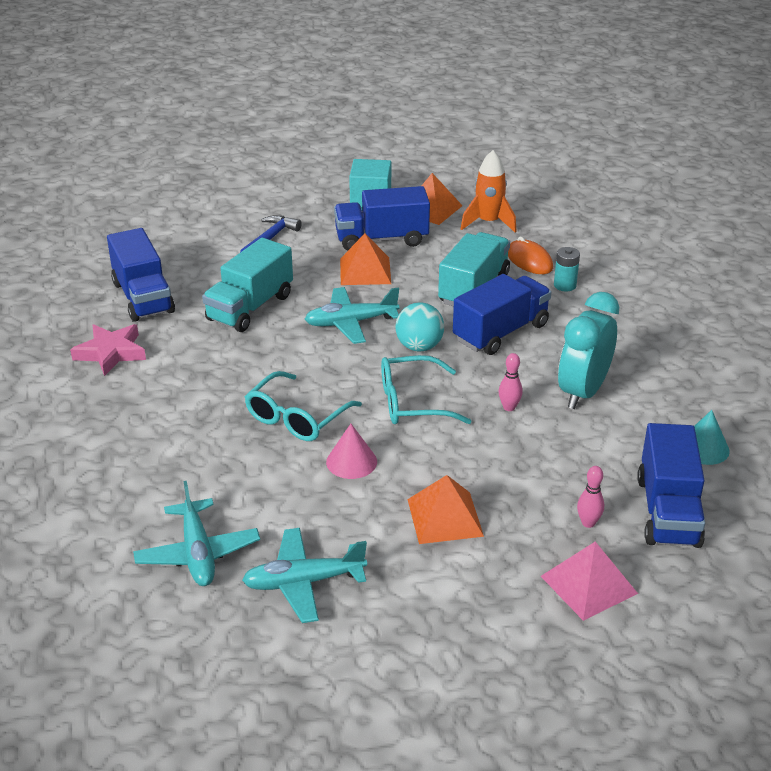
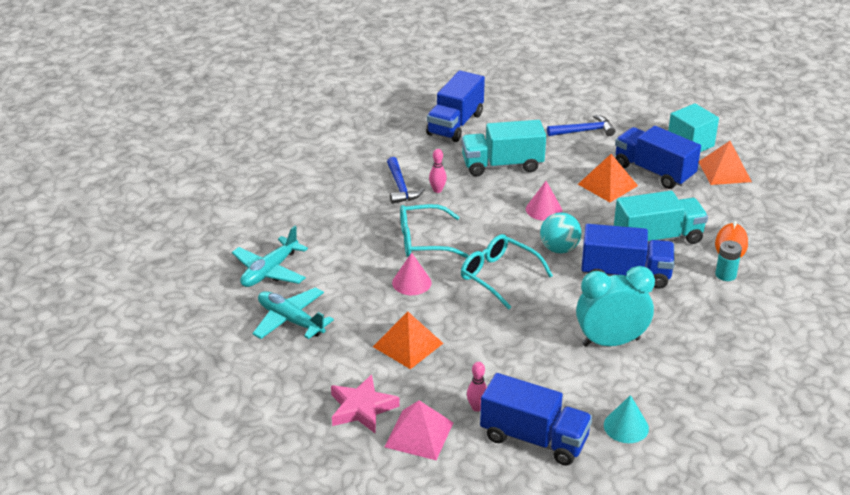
camera: 50 degrees right, 0 degrees up
(111, 353) = (391, 145): pink star -> pink star (362, 408)
(190, 385) = (401, 187): none -> blue hammer
(351, 323) = (543, 209): turquoise plane -> pink cone
(488, 223) = (749, 203): orange rocket -> none
(509, 407) = (548, 318): pink bowling pin -> pink bowling pin (437, 190)
(667, 511) = (534, 439): blue truck -> blue truck turned 120 degrees counterclockwise

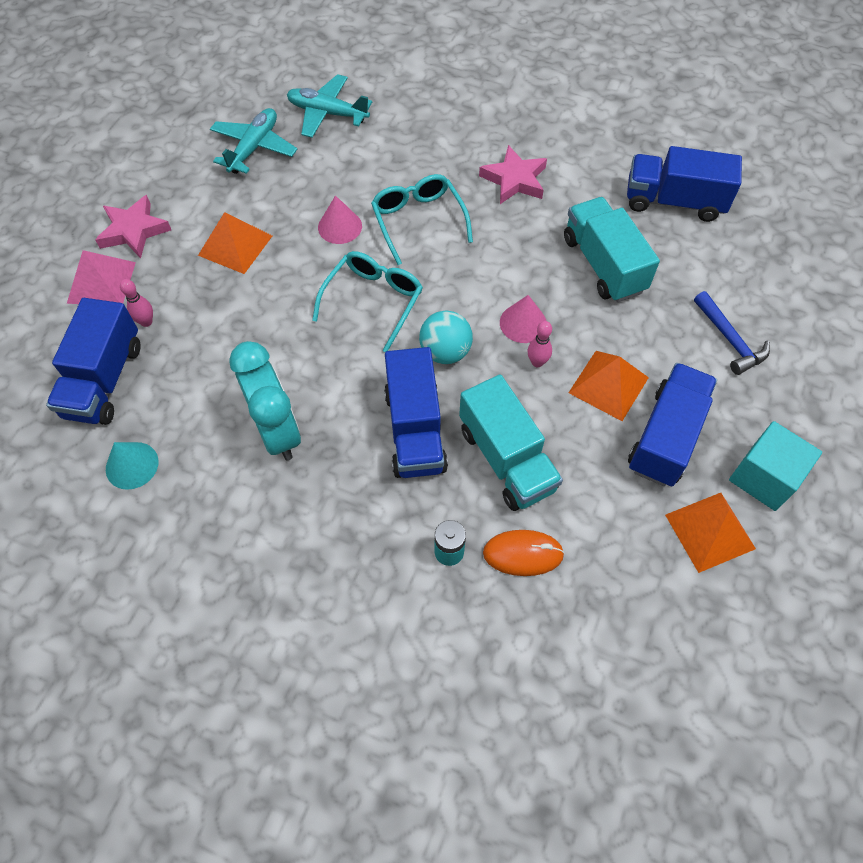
camera: 75 degrees right, 25 degrees up
(401, 187) = (514, 180): blue hammer -> pink star
(437, 190) = (522, 213): pink bowling pin -> pink bowling pin (537, 362)

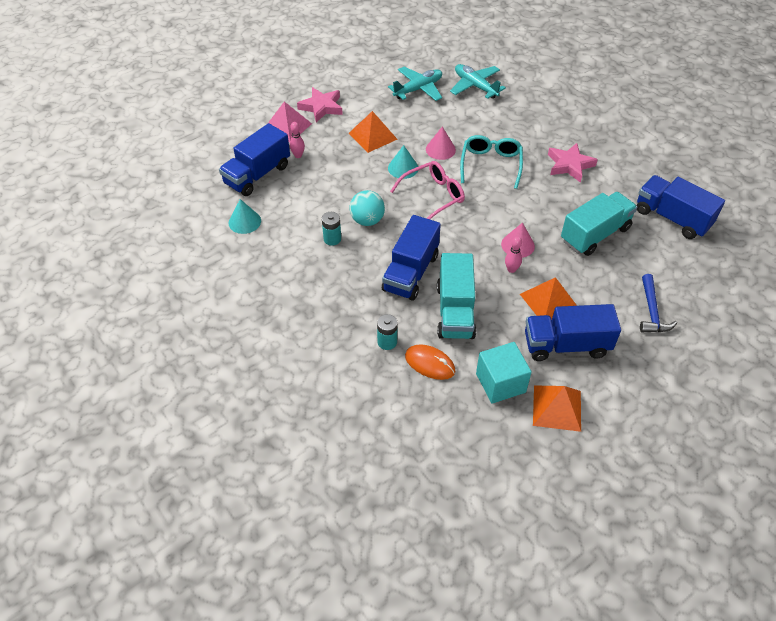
camera: 30 degrees right, 10 degrees down
(277, 431) = (332, 239): turquoise clock -> turquoise battery
(307, 276) = (403, 168): none -> turquoise cone
(373, 301) = (433, 196): turquoise glasses -> pink glasses
(445, 352) = (458, 240): turquoise ball -> turquoise ball (367, 220)
(603, 264) = (595, 234): turquoise truck -> turquoise truck turned 45 degrees clockwise
(666, 437) = (566, 345): blue truck -> blue truck turned 150 degrees counterclockwise
(764, 477) = (616, 396): turquoise cube -> turquoise cube (500, 383)

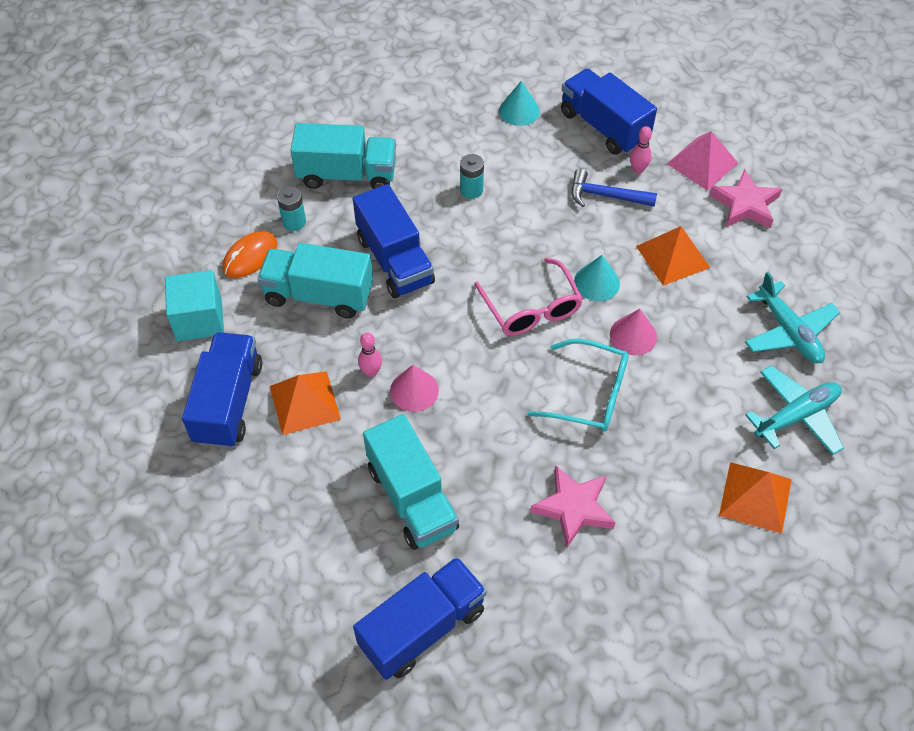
camera: 100 degrees right, 5 degrees up
(329, 317) = (347, 175): none -> turquoise truck
(367, 220) = (497, 228): turquoise ball -> none
(410, 272) = (394, 260): blue truck -> blue truck turned 150 degrees counterclockwise
(557, 408) = (144, 367): orange pyramid -> orange pyramid (755, 497)
(652, 311) = (248, 526): blue hammer -> blue hammer (605, 196)

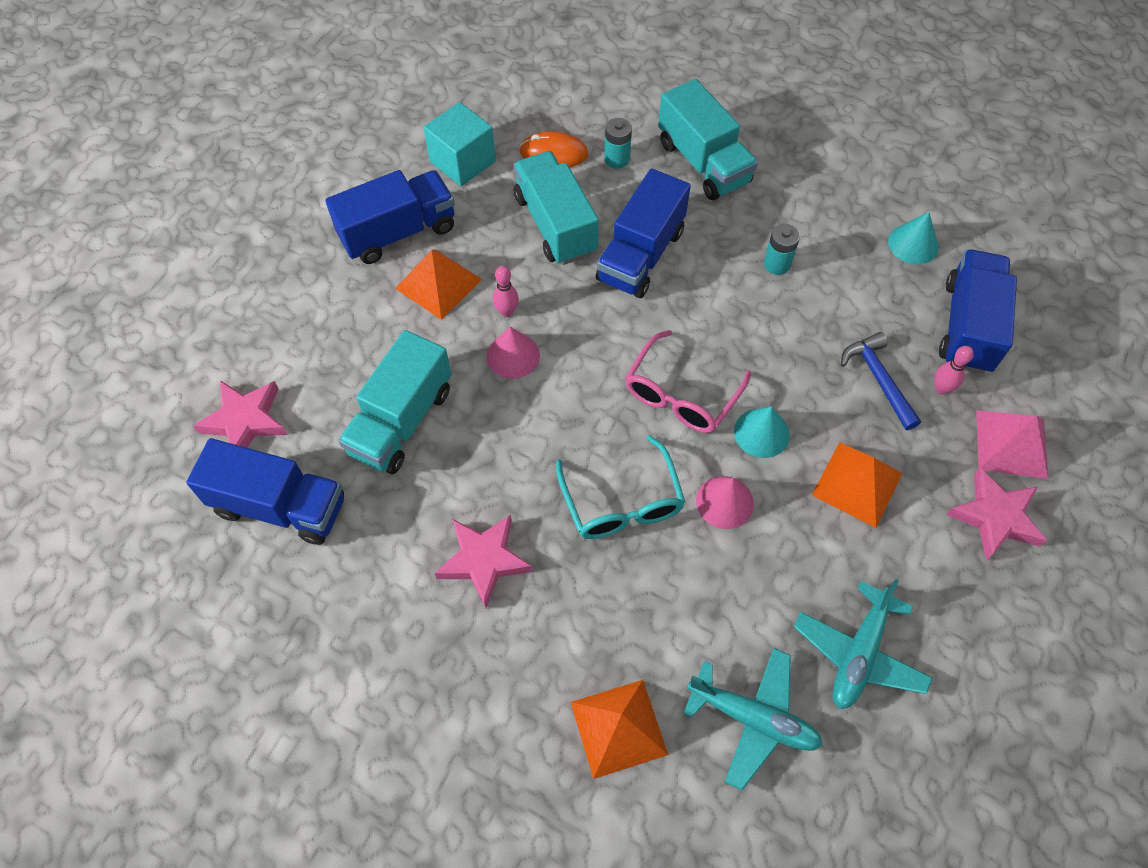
camera: 55 degrees right, 5 degrees up
(319, 614) = (245, 421): none -> pink star

